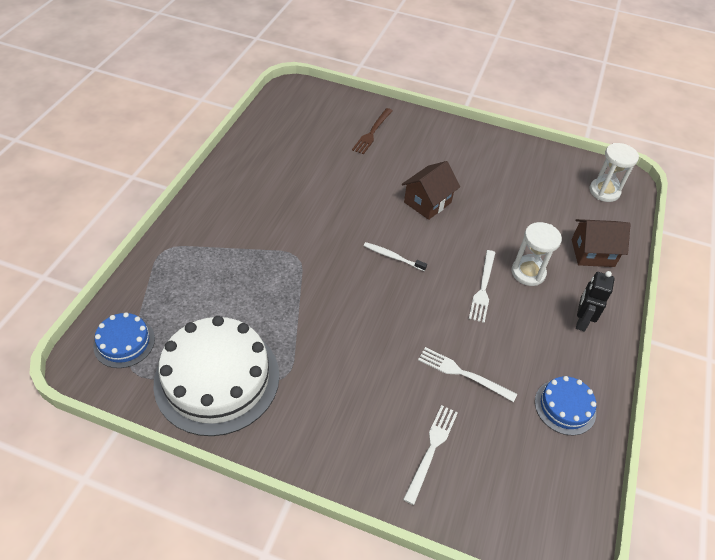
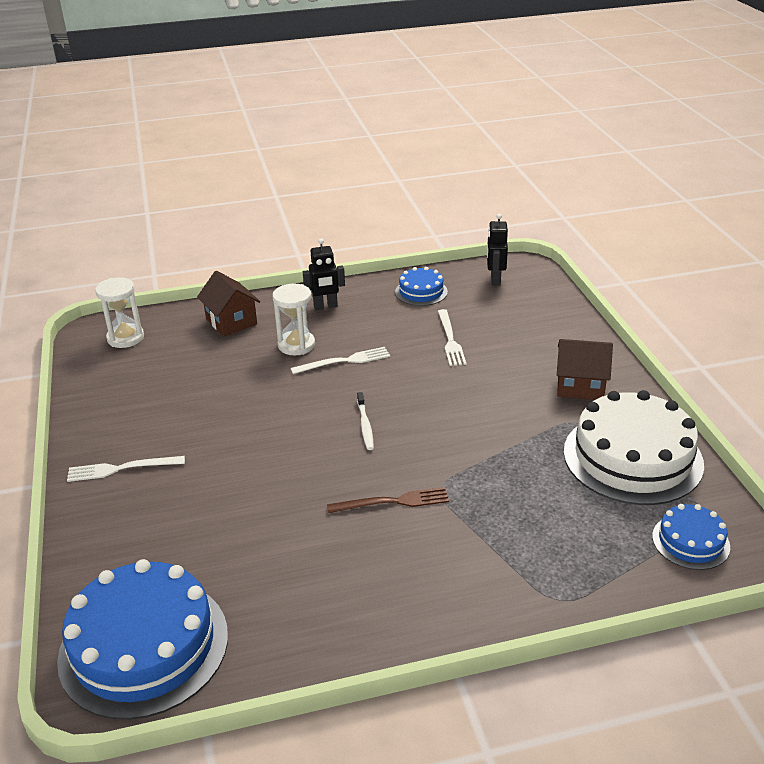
camera: 120 degrees left, 15 degrees down
(304, 107) = (144, 646): none -> blue cake
(372, 132) = (152, 540): brown fork -> brown fork (393, 502)
(427, 202) = (255, 437): brown house -> brown house (580, 386)
(431, 449) = (533, 330): white fork -> white fork (121, 468)
(550, 490) = (495, 280): none -> black robot

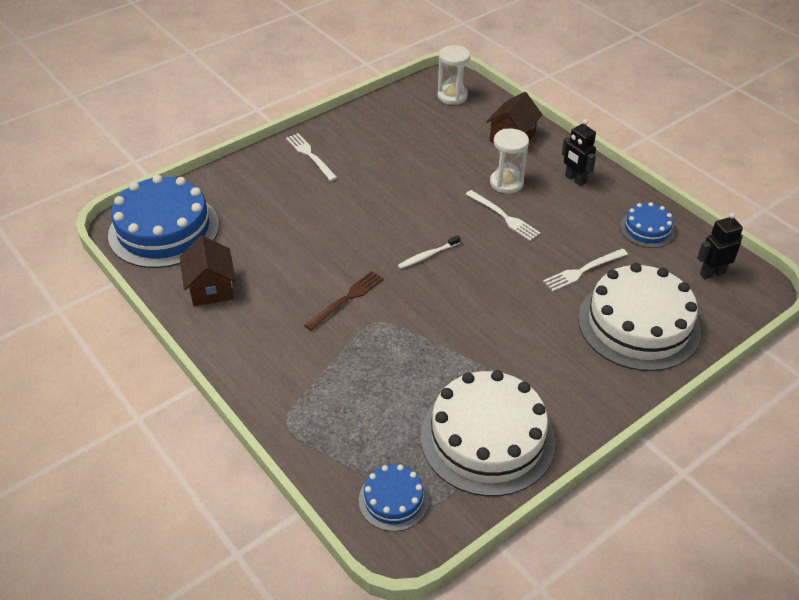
camera: 65 degrees right, 10 degrees up
(393, 502) = (346, 299): brown fork -> brown fork turned 105 degrees counterclockwise
(533, 333) = (638, 324): none -> white cake
(580, 386) = (573, 378): brown house -> brown house (211, 288)

